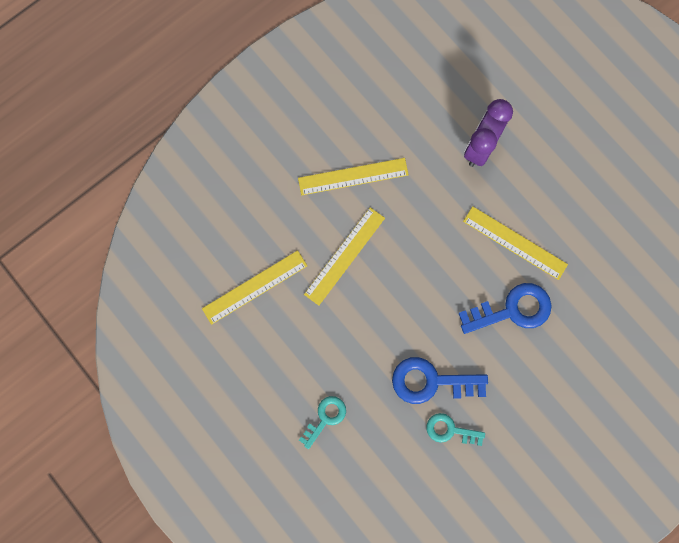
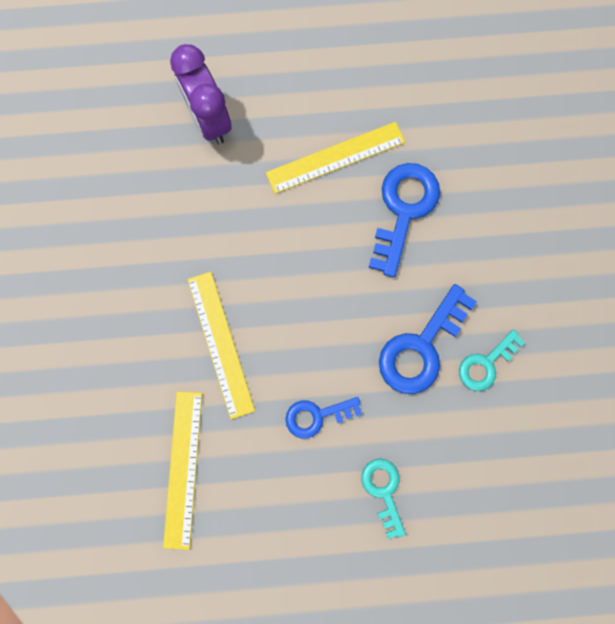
camera: 55 degrees left, 0 degrees up
(342, 345) = (317, 416): none -> blue key
(353, 176) = (140, 273): yellow ruler -> none

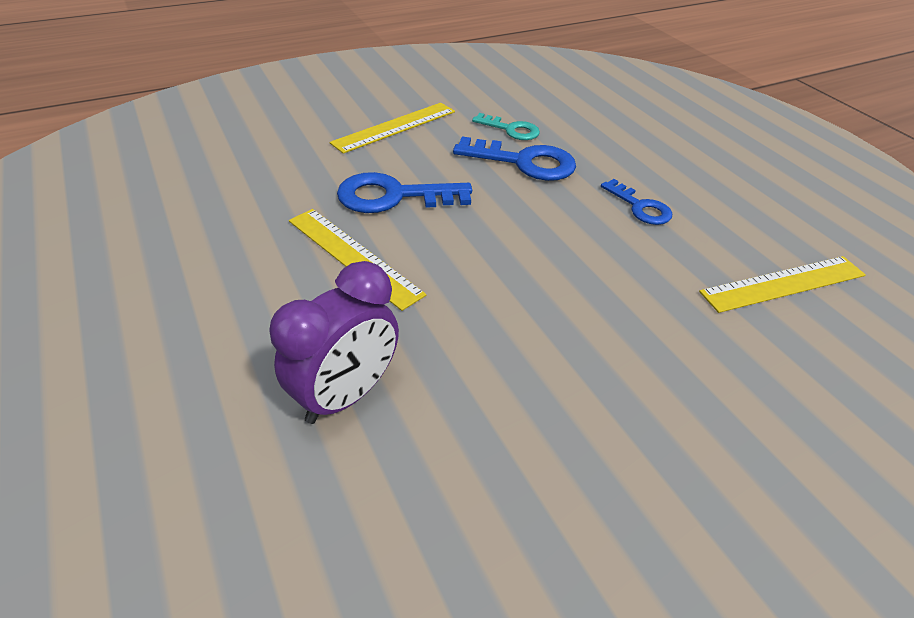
camera: 115 degrees left, 35 degrees down
(221, 344) = (635, 291): yellow ruler -> yellow ruler (395, 127)
(383, 491) = (661, 159): turquoise key -> none

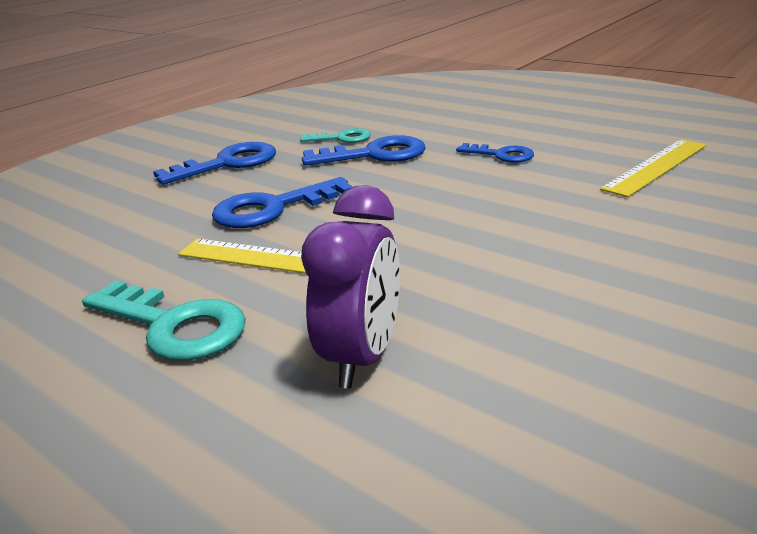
camera: 20 degrees left, 15 degrees down
(238, 296) = (174, 325): none -> turquoise key
(395, 127) = (228, 164): yellow ruler -> blue key

